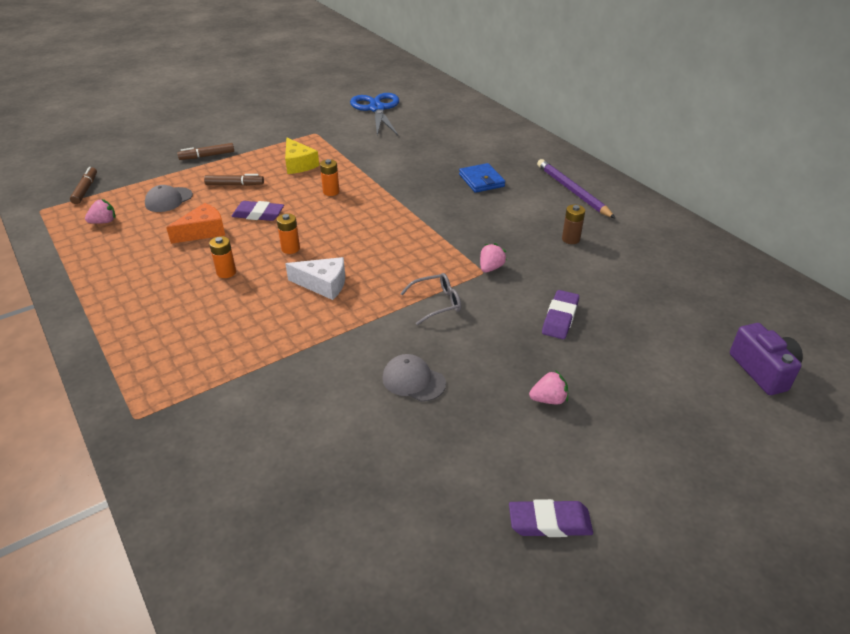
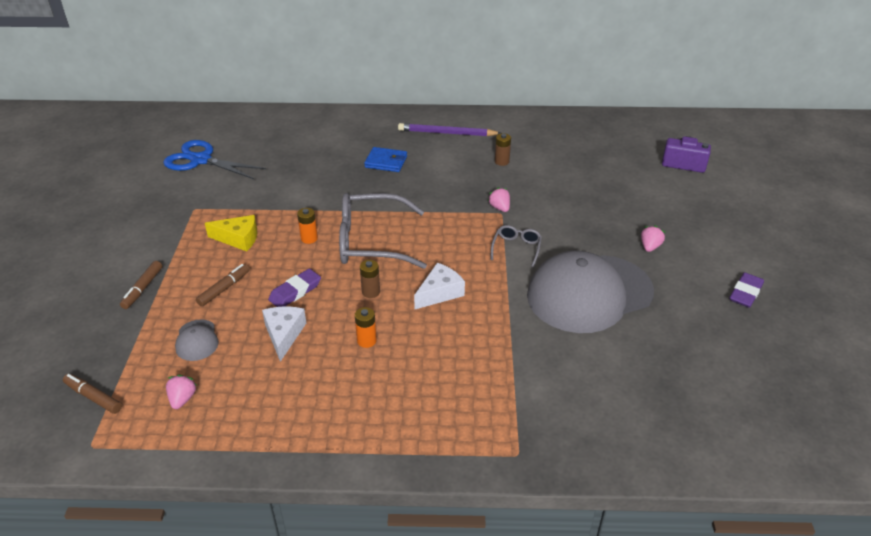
camera: 55 degrees left, 0 degrees up
(203, 231) = (284, 334): orange cheese -> white cheese
(290, 248) = (371, 292): orange battery -> brown battery
(358, 221) = (371, 242): none -> grey glasses
(413, 380) = (589, 293): grey cap -> grey cap, size x2.50
(560, 318) = (579, 206): purple eraser -> none

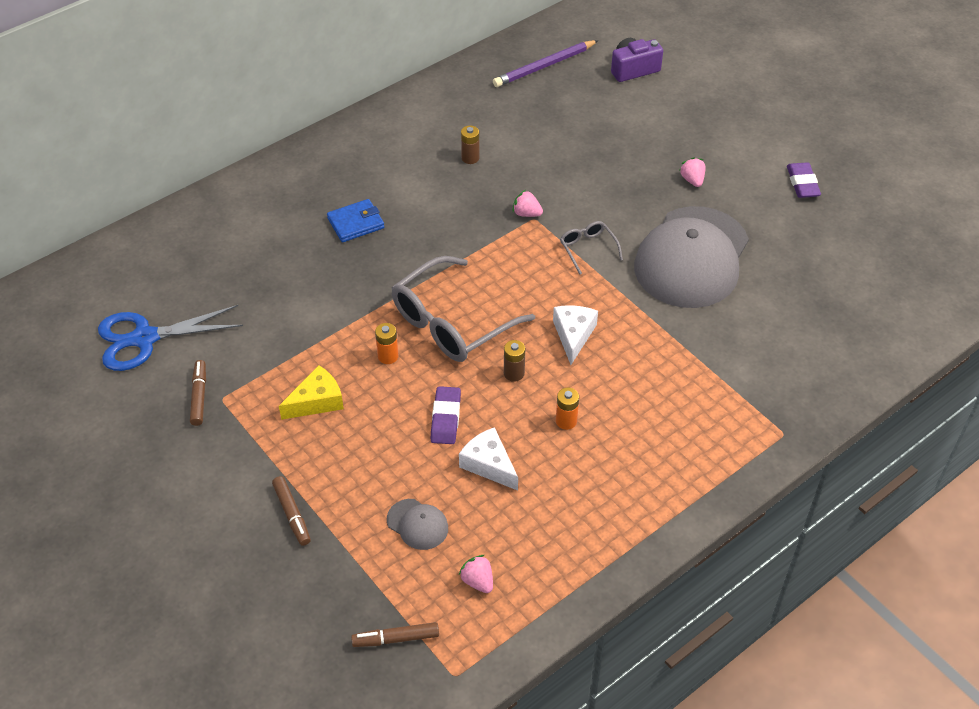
camera: 40 degrees left, 10 degrees up
(224, 289) = (374, 460): brown marker -> brown marker (199, 396)
(447, 133) = (376, 152): purple pencil -> purple pencil (544, 66)

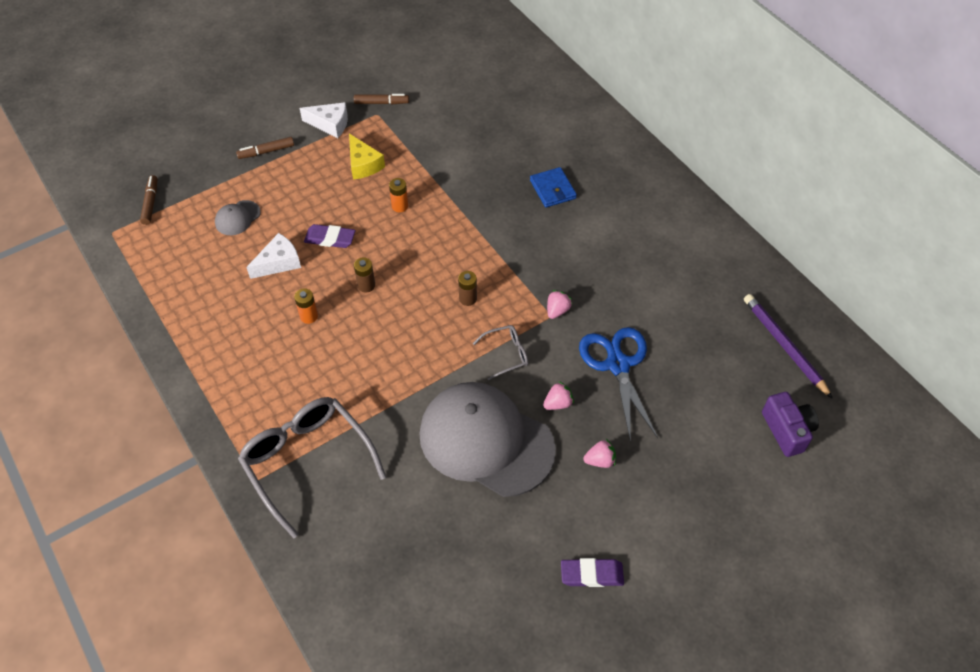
camera: 95 degrees right, 5 degrees up
(145, 338) = (441, 73): blue scissors -> blue scissors (617, 365)
(451, 322) = (429, 248): grey glasses -> grey glasses (307, 462)
(470, 158) = (636, 273): brown battery -> brown battery (468, 299)
(478, 581) = (179, 249): pink strawberry -> pink strawberry (558, 403)
(573, 335) = (401, 331): white cheese -> white cheese (330, 124)

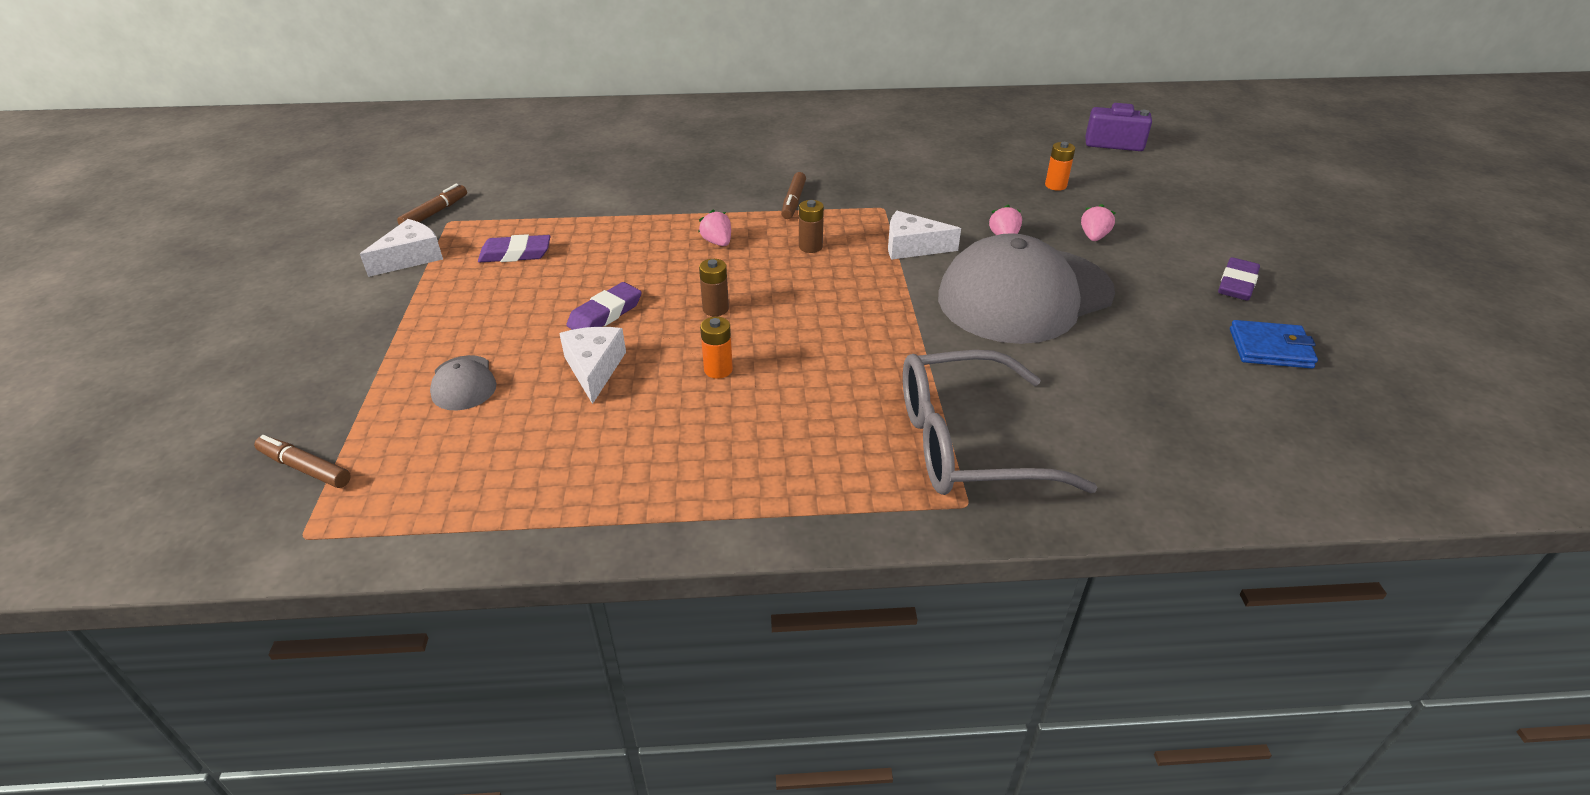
camera: 60 degrees left, 15 degrees down
(266, 152) = (377, 321): brown marker -> brown marker (793, 201)
(363, 164) = (515, 254): yellow cheese -> purple eraser
(400, 206) = (618, 249): orange battery -> orange battery (1055, 185)
(506, 354) = (912, 247): grey glasses -> white cheese
(552, 189) = (714, 156): blue wallet -> blue wallet (1270, 348)
(557, 310) = (880, 202): pink strawberry -> pink strawberry (717, 242)
(617, 365) = (979, 192): blue scissors -> none
(784, 346) = (1019, 116): purple pencil -> none

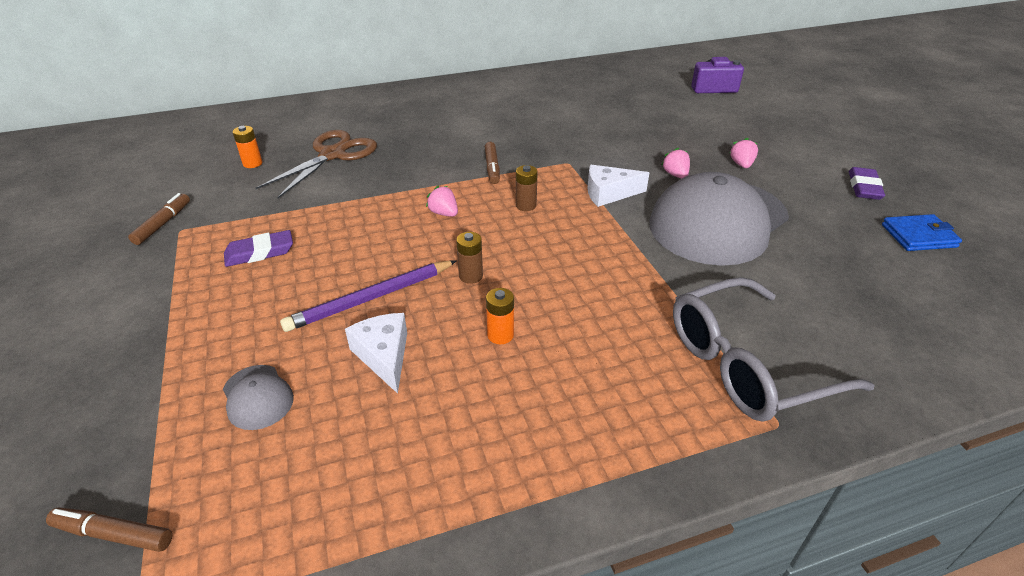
camera: 15 degrees left, 0 degrees up
(411, 258) = (154, 273): white cheese -> none
(605, 314) = (371, 298): purple eraser -> purple pencil
(628, 166) = (333, 155): none -> brown scissors
(1055, 185) = (690, 127): orange battery -> orange battery (252, 163)

